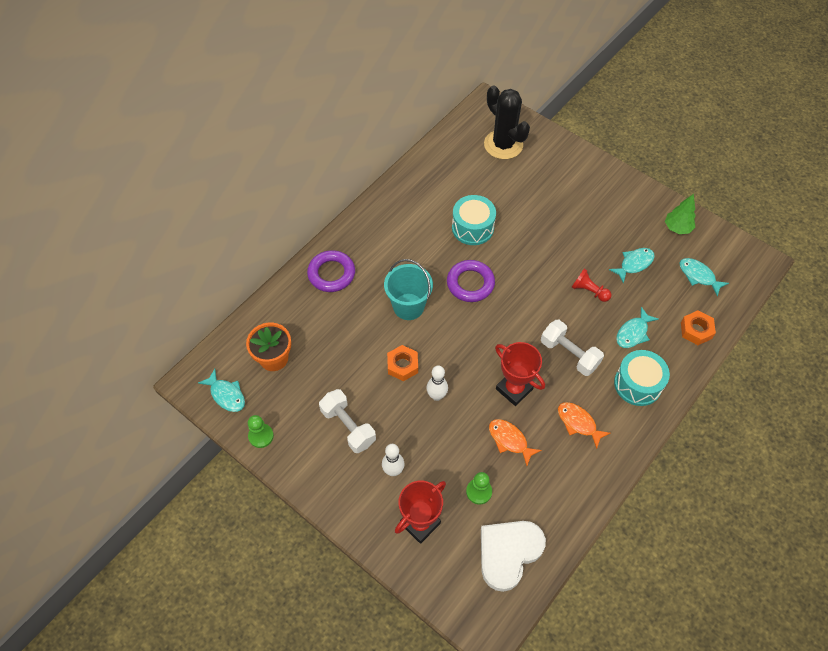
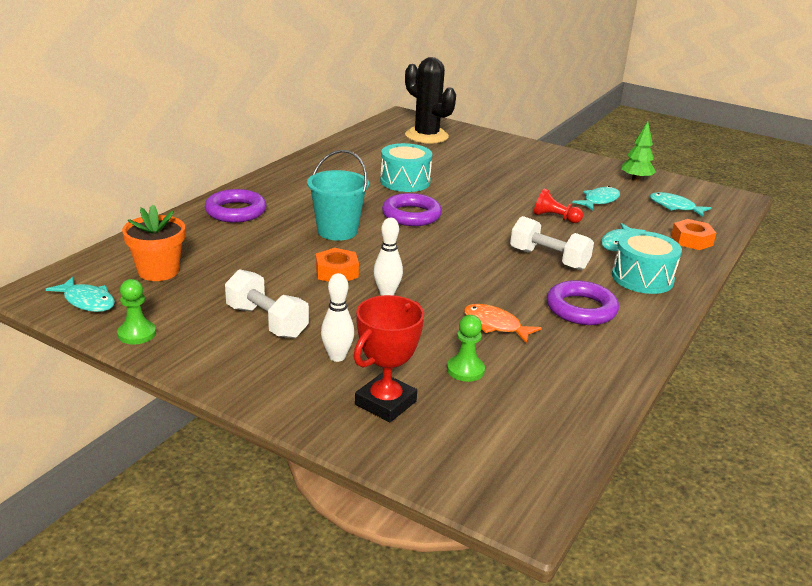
camera: 10 degrees left, 30 degrees down
(508, 553) = (526, 425): white heart -> none
(514, 389) = (488, 286): red trophy -> none
(578, 423) = (581, 309): orange fish -> purple ring

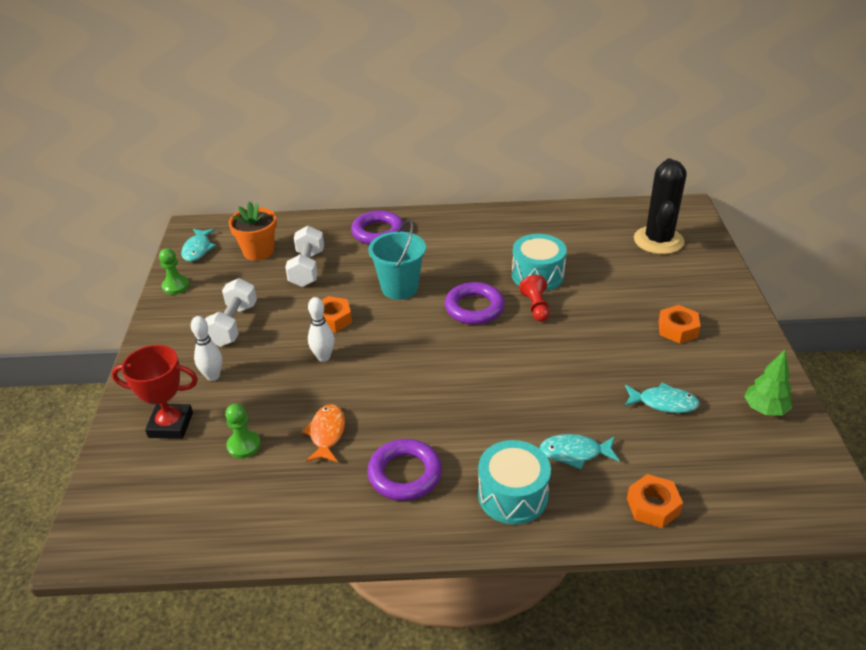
camera: 60 degrees right, 10 degrees up
(531, 169) = (677, 329): none -> orange nut
(548, 259) = (482, 418): white dumbbell -> white dumbbell (307, 268)
(555, 218) = (579, 388): red pawn -> red pawn (536, 307)
(674, 207) = (730, 465): turquoise fish -> none

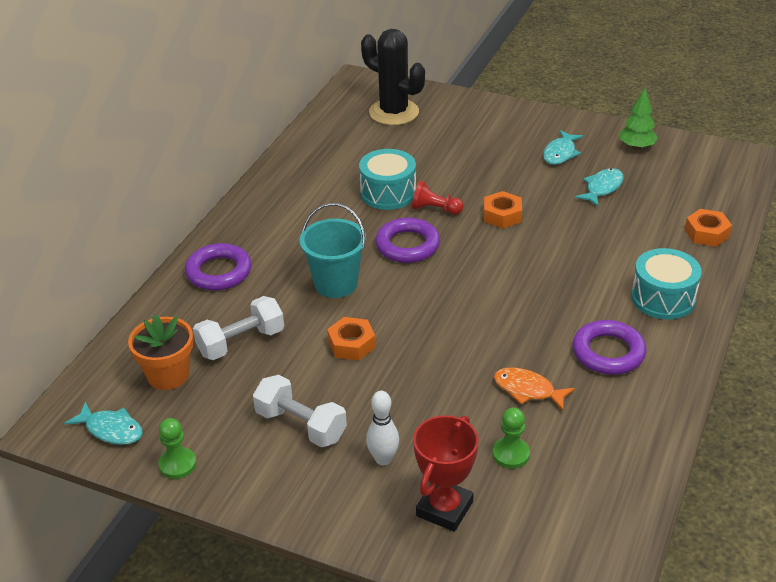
camera: 65 degrees left, 0 degrees up
(307, 268) = (241, 342): white dumbbell -> white dumbbell turned 60 degrees counterclockwise
(323, 357) = (410, 366): white bowling pin -> none
(574, 453) = (633, 251): turquoise fish -> turquoise fish (560, 153)
(677, 329) = (520, 148): orange nut -> orange nut (502, 215)

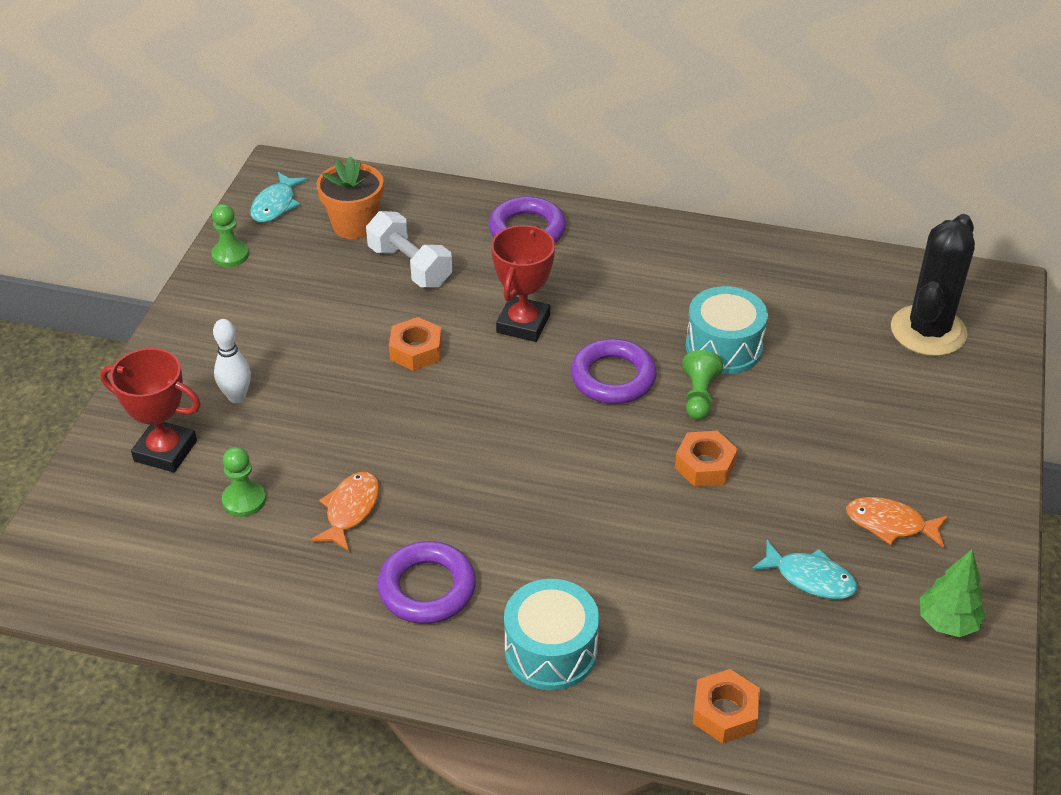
camera: 80 degrees right, 5 degrees up
(301, 425) = (285, 329): white dumbbell -> none
(335, 284) = (523, 324): turquoise bucket -> red trophy
(435, 209) = (699, 396): red pawn -> green pawn
(560, 153) = (890, 524): turquoise fish -> orange fish

